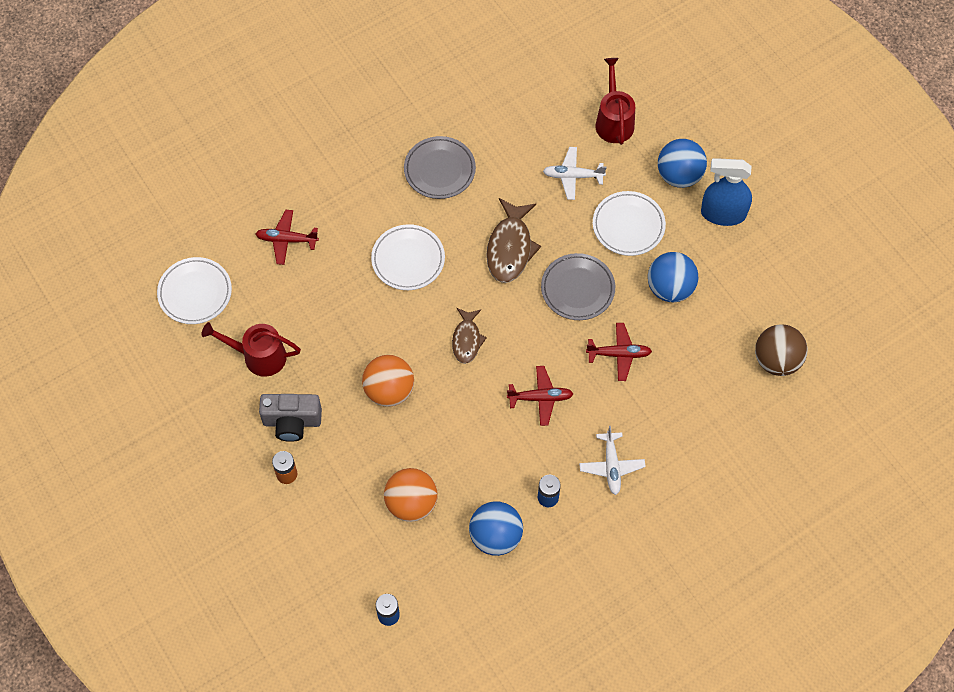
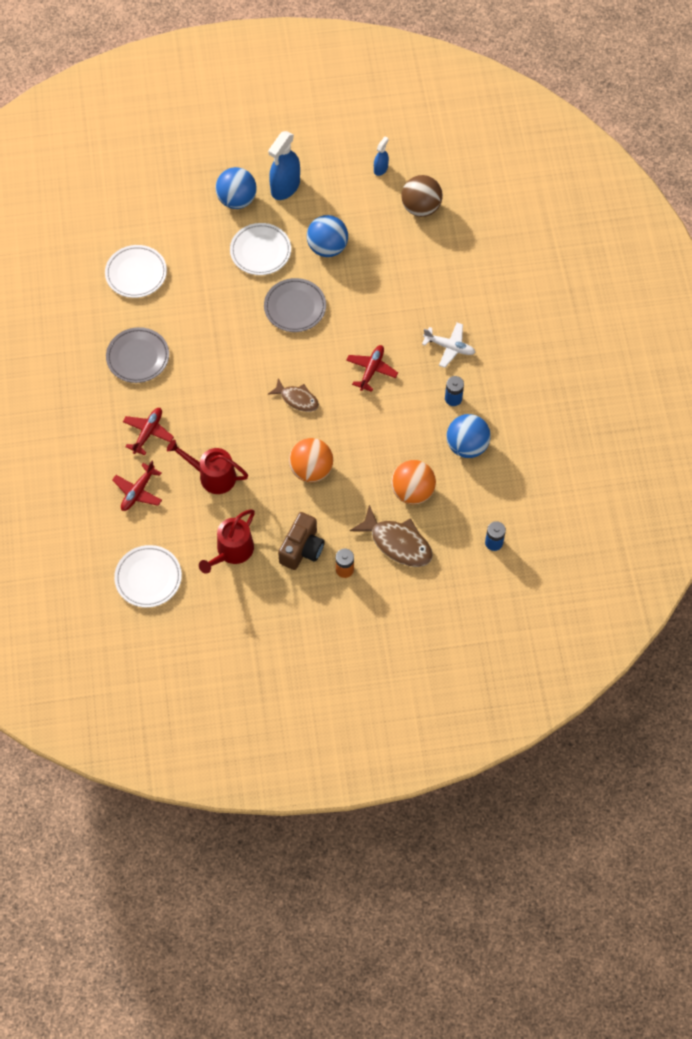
camera: 65 degrees left, 0 degrees up
(292, 422) = (302, 549): grey camera -> brown camera
(408, 259) = (205, 411): white plate -> white plate (136, 273)
(510, 248) = (235, 337): brown fish -> brown fish (397, 543)
(573, 176) = (197, 269): white plane -> none
(614, 121) = (165, 221): red watering can -> red watering can (213, 476)
(619, 354) = (363, 304): red plane -> red plane (148, 432)
(803, 297) = (380, 169): none -> blue spray bottle

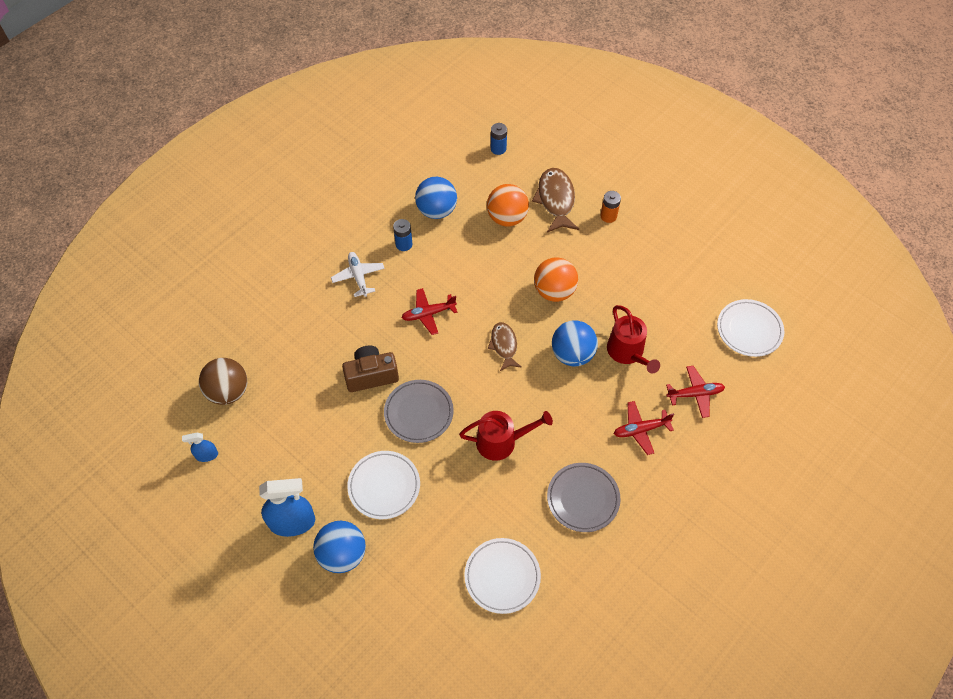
camera: 130 degrees left, 5 degrees down
(232, 551) = (670, 293): red watering can -> red watering can (501, 441)
(302, 549) = (621, 251): brown camera -> brown camera (371, 375)
(327, 247) = (333, 434): blue ball -> blue ball (572, 354)

